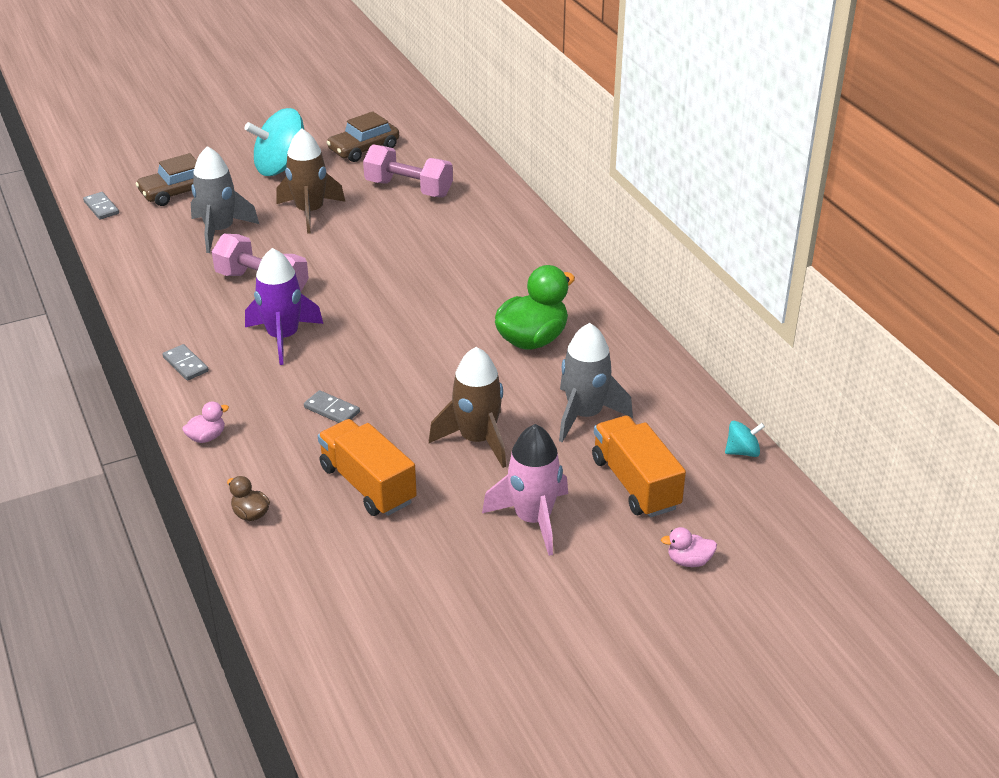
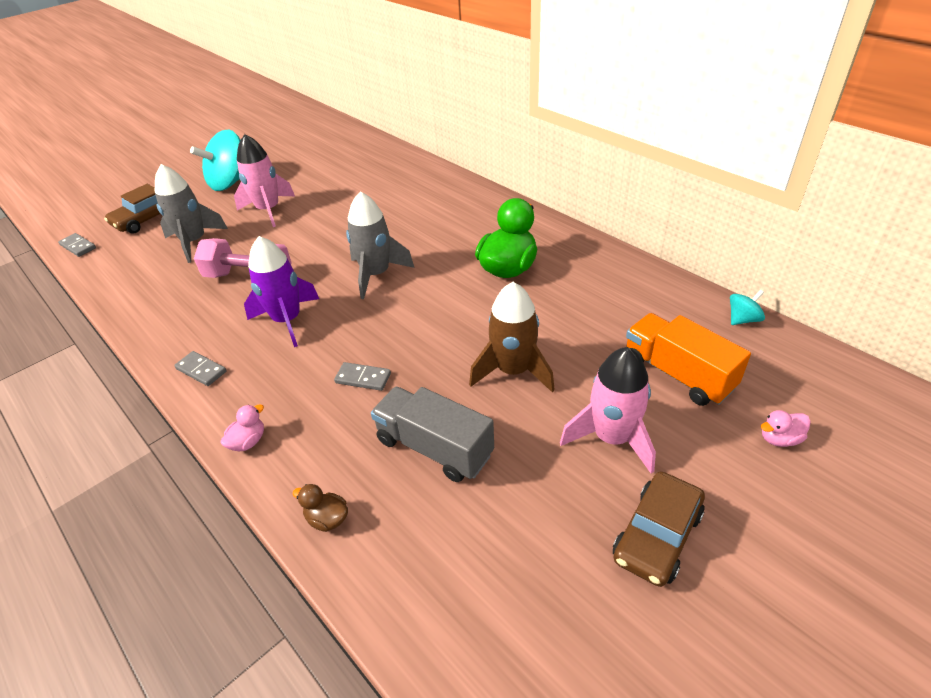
camera: 15 degrees left, 5 degrees up
(310, 212) = (268, 210): brown rocket -> pink rocket
(364, 149) = (293, 156): brown car -> brown car (657, 536)
(368, 485) = (434, 447): orange truck -> grey truck
(409, 189) = (343, 176): pink dumbbell -> none
(585, 415) = (592, 322): grey rocket -> grey rocket (376, 274)

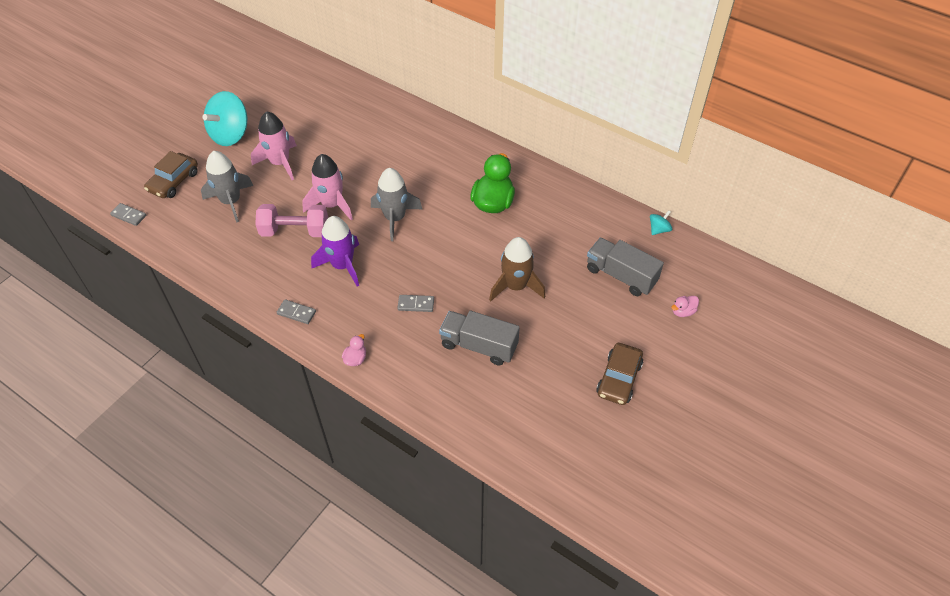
camera: 15 degrees left, 10 degrees up
(327, 519) = (427, 398): brown duck -> none
(612, 438) = (586, 324): pink rocket -> pink rocket (332, 205)
(677, 374) = (621, 275): orange truck -> grey truck

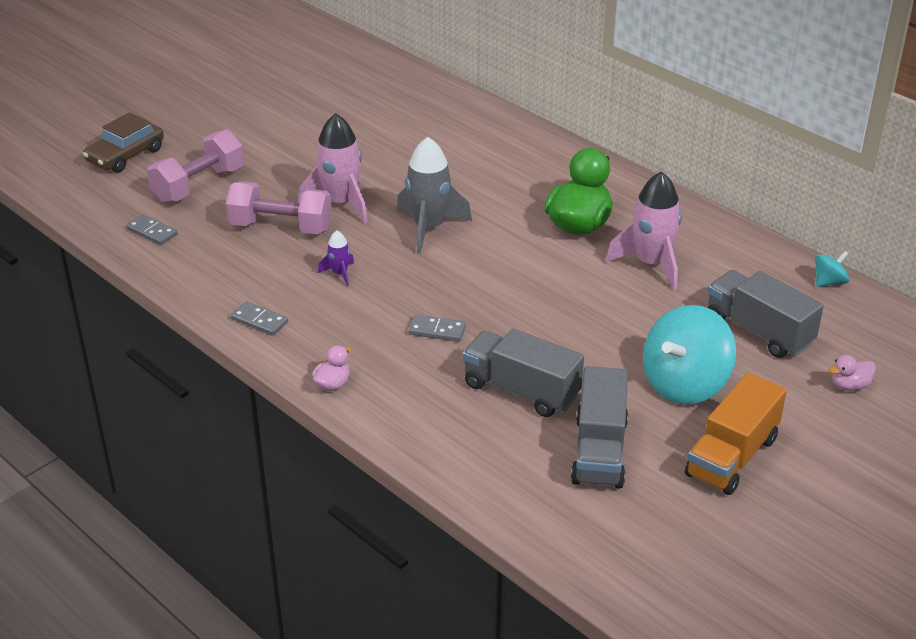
camera: 10 degrees right, 15 degrees down
(128, 215) = (53, 186): grey domino -> grey domino (152, 232)
(230, 134) = (217, 112): turquoise spinning top -> turquoise spinning top (685, 384)
(231, 201) = (199, 185): grey rocket -> pink dumbbell
(280, 163) = (279, 149): pink rocket -> pink rocket (651, 264)
(342, 265) = (339, 273): purple rocket -> purple rocket, size x0.48
(515, 286) = (592, 326): brown rocket -> none
(536, 387) = (599, 451): none -> grey truck
(619, 379) = (732, 457): brown car -> orange truck

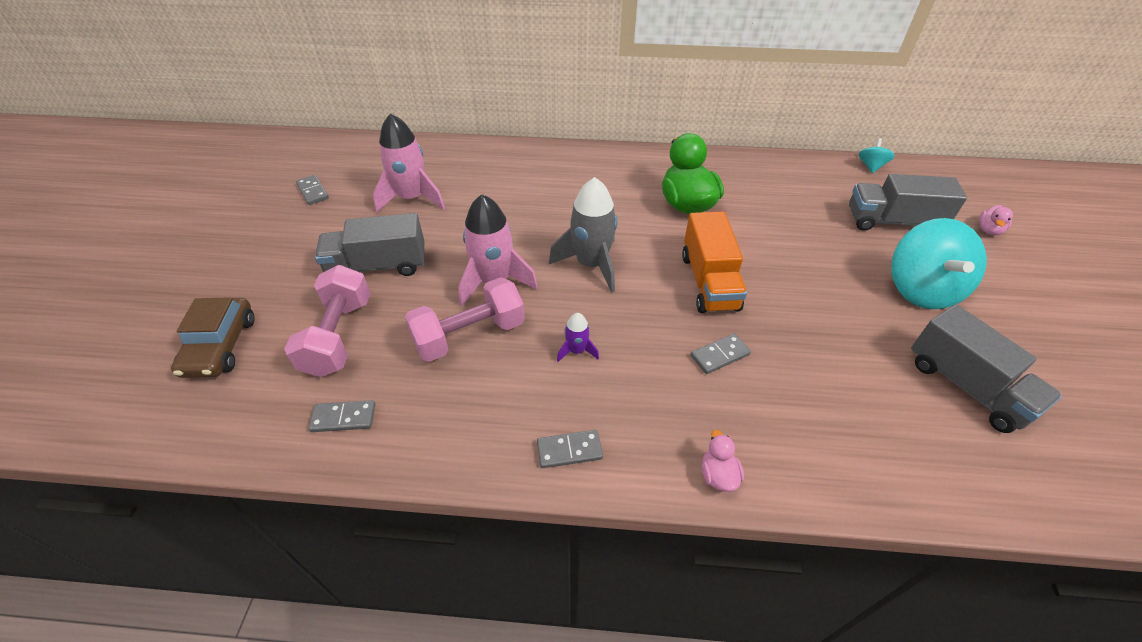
camera: 40 degrees left, 10 degrees up
(289, 78) = (313, 191): none -> grey domino
(521, 390) = (848, 369): grey truck -> grey truck (378, 266)
(651, 264) = (768, 209): pink rocket -> pink rocket (412, 198)
(732, 457) = (1028, 329): orange truck -> orange truck (709, 282)

